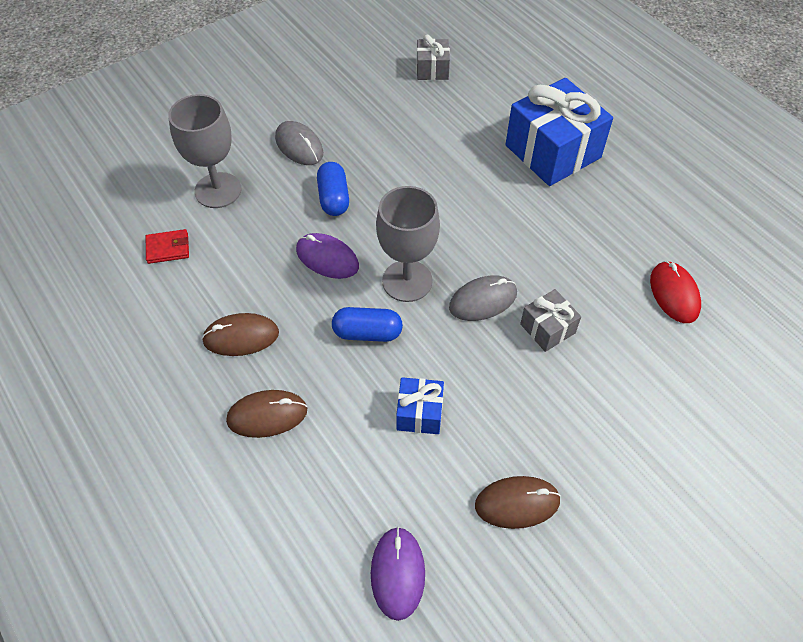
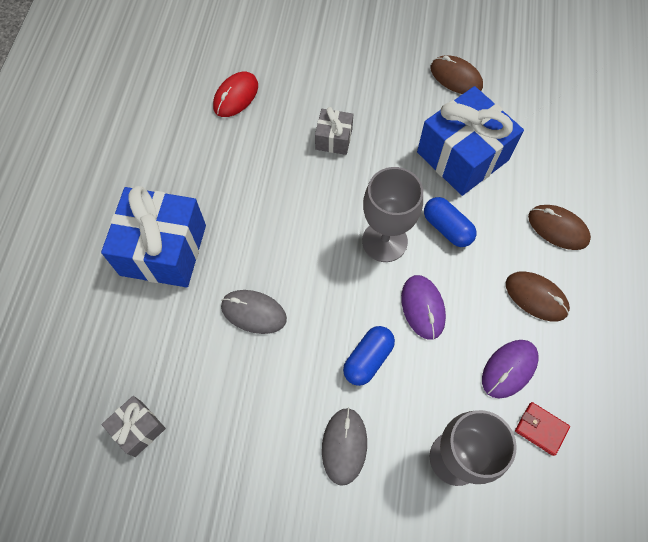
camera: 135 degrees left, 10 degrees up
(397, 573) = (548, 96): purple mouse -> purple mouse (509, 369)
(419, 413) = (462, 156): blue gift -> blue gift, size x2.03
(483, 300) = (351, 187): grey mouse -> grey mouse (253, 312)

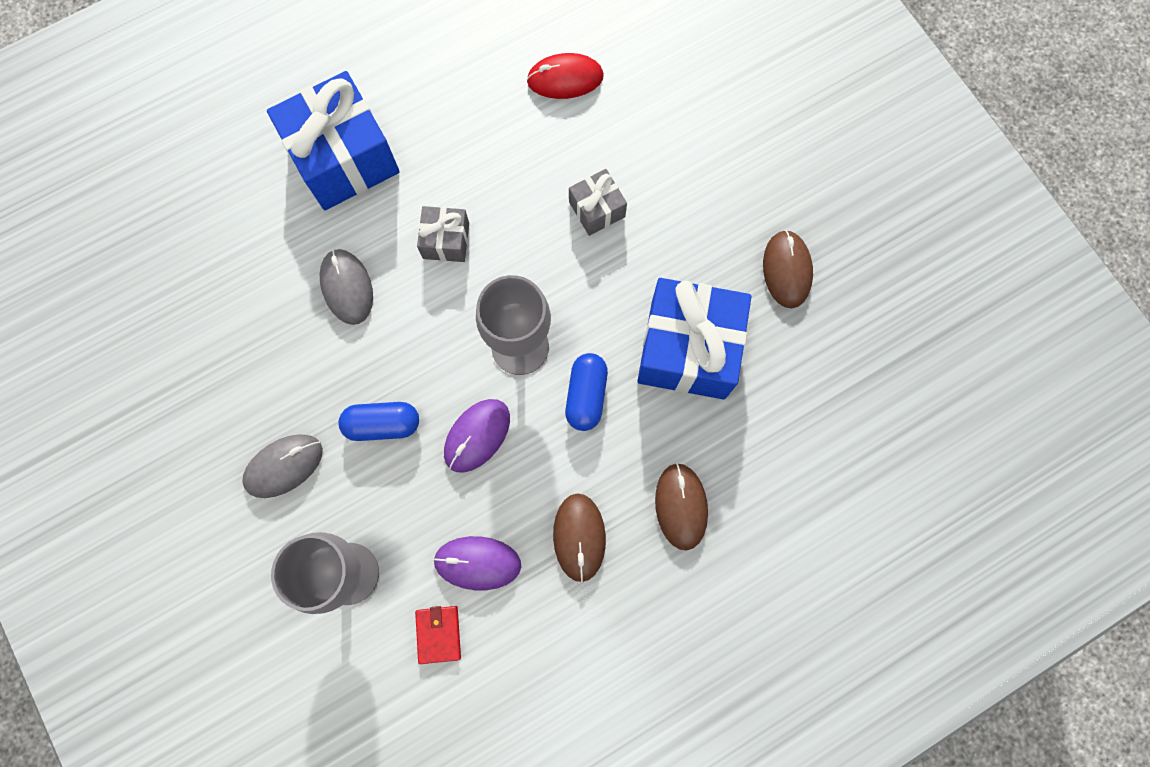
camera: 50 degrees right, 10 degrees up
(138, 428) = (167, 282): grey gift -> grey gift (446, 241)

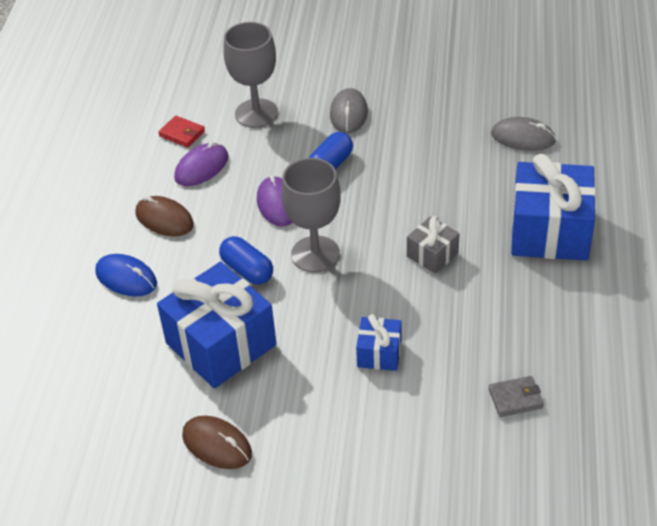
camera: 130 degrees right, 30 degrees down
(347, 287) = (443, 189): grey mouse -> grey mouse (523, 137)
(565, 78) = (515, 398): red mouse -> grey wallet
(597, 209) = (379, 353): grey gift -> blue gift
(681, 506) = (126, 278): brown mouse -> blue mouse

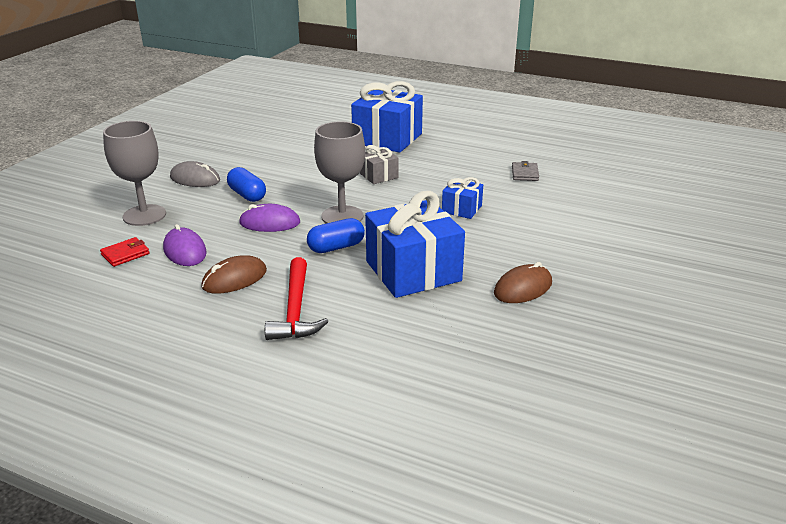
camera: 75 degrees left, 15 degrees down
(126, 278) = (295, 310): blue mouse -> red hammer
(523, 137) = (292, 130): grey mouse -> none

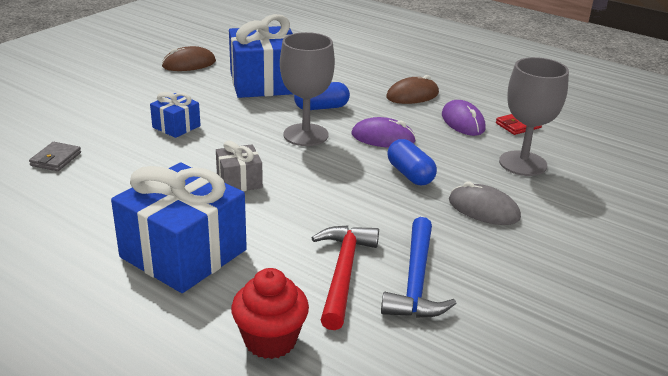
camera: 170 degrees left, 0 degrees up
(250, 141) = (416, 281): none -> blue hammer
(295, 310) = (364, 72): red hammer -> red hammer (343, 273)
(323, 117) = (270, 340): none -> red cupcake

